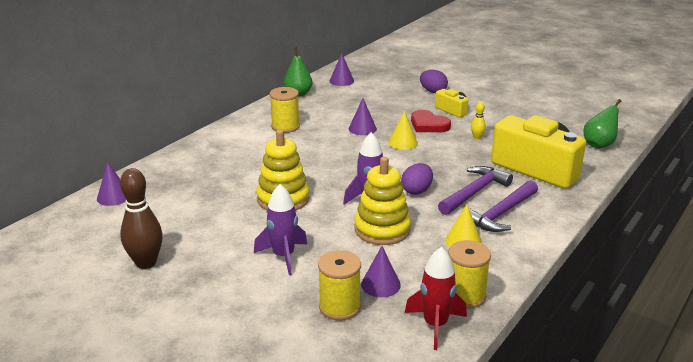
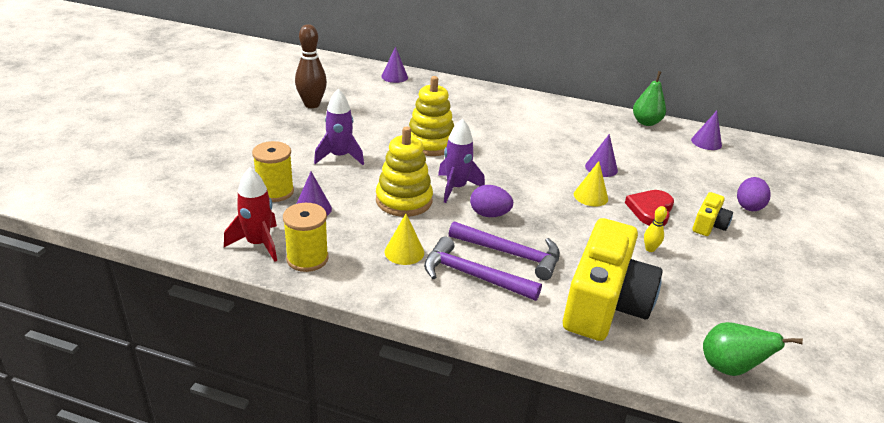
camera: 70 degrees right, 5 degrees up
(285, 127) = (566, 126): yellow spool -> none

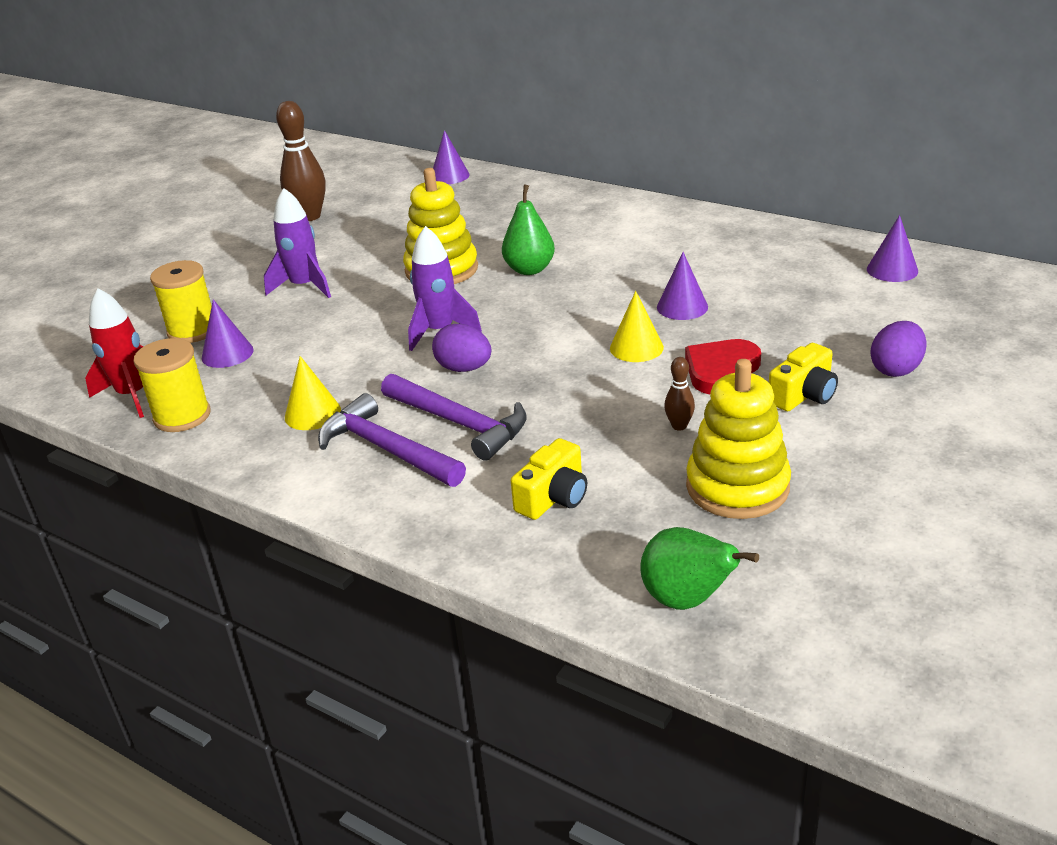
camera: 20 degrees right, 0 degrees up
(404, 200) = (355, 346): yellow stacking toy -> yellow stacking toy (737, 487)
(604, 304) = (553, 498): yellow camera -> yellow camera, size x0.46
(646, 122) = (806, 239): green pear -> green pear (529, 269)
(650, 249) = (679, 426): yellow bowling pin -> brown bowling pin

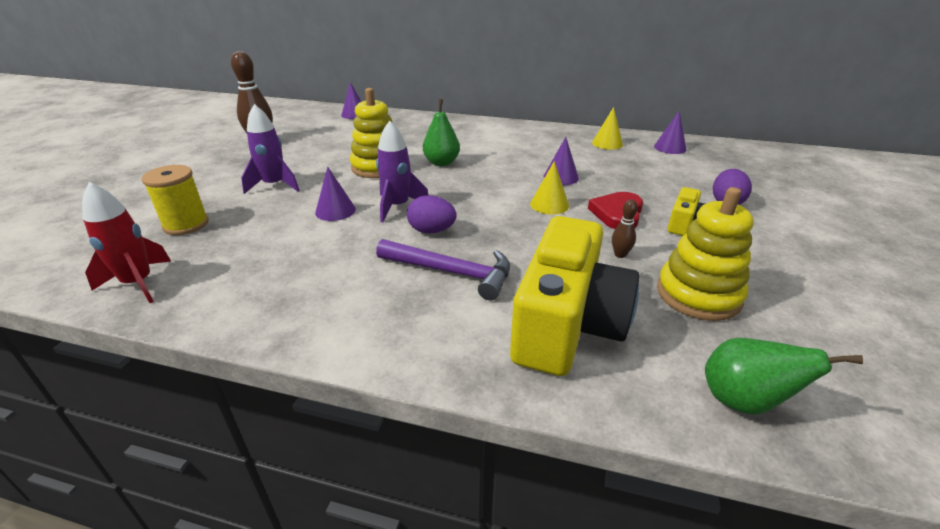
camera: 20 degrees left, 0 degrees up
(182, 416) = (193, 296): yellow spool -> none
(227, 354) = (223, 239): purple cone -> purple cone (335, 211)
(312, 413) = (320, 279): yellow cone -> yellow cone (607, 143)
(386, 449) = (400, 302): purple hammer -> none
(553, 498) = (567, 324): yellow camera -> yellow camera, size x2.16

